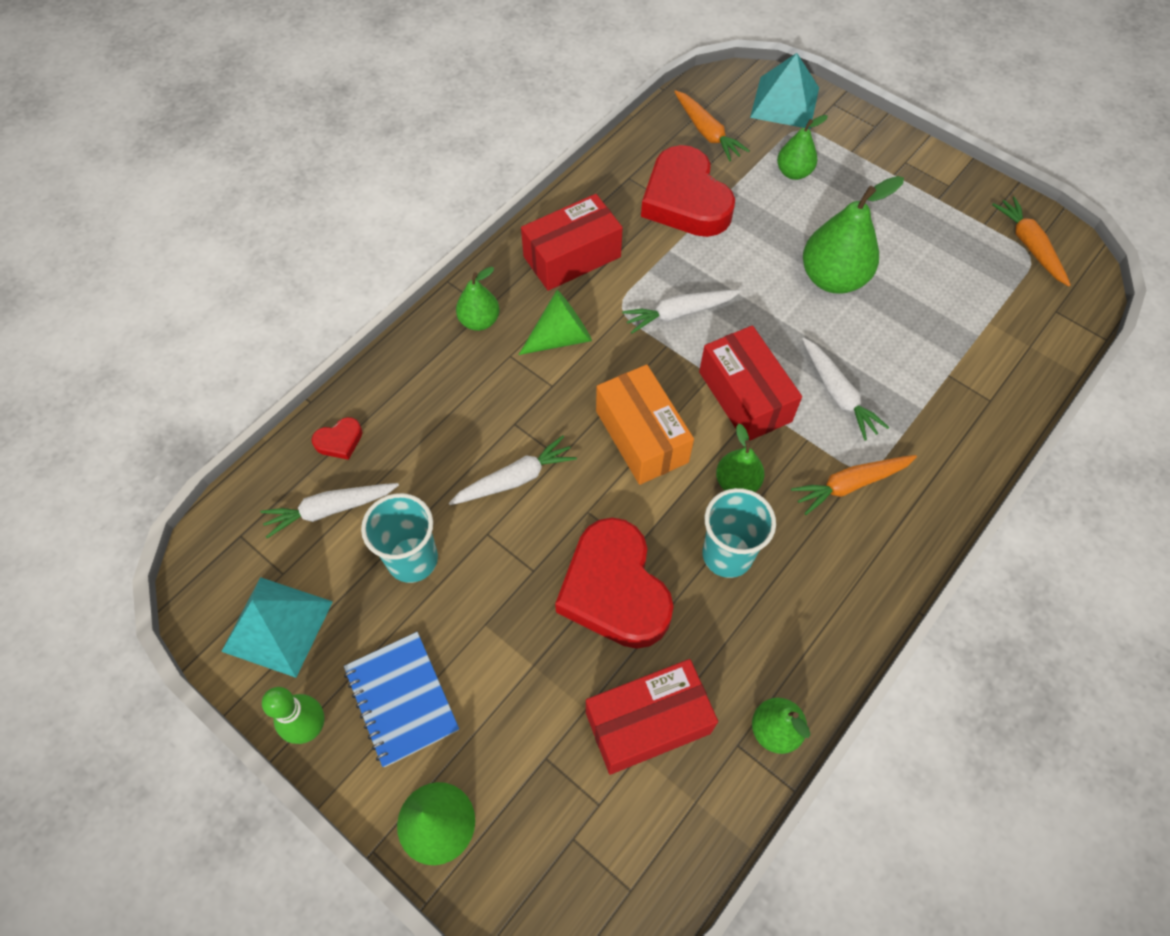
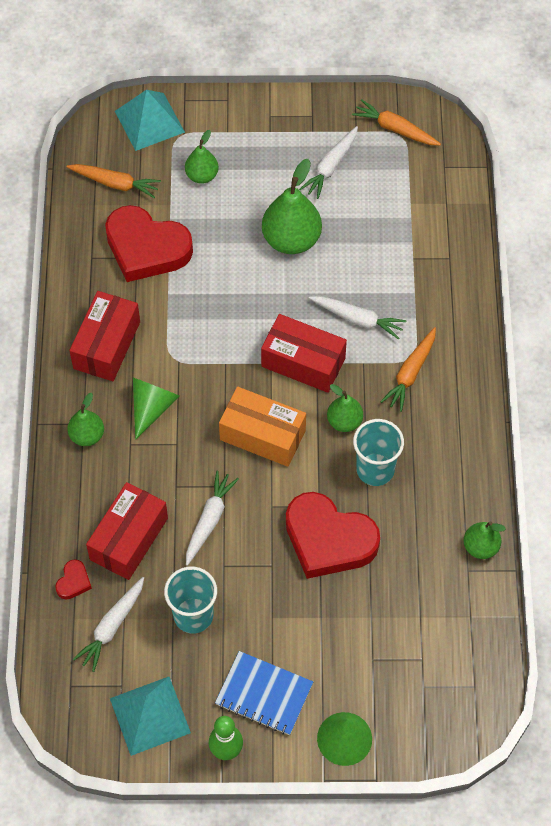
camera: 40 degrees left, 0 degrees up
(648, 723) = (411, 597): red box -> red box (129, 539)
(679, 313) = (214, 335): white carrot -> white carrot (330, 166)

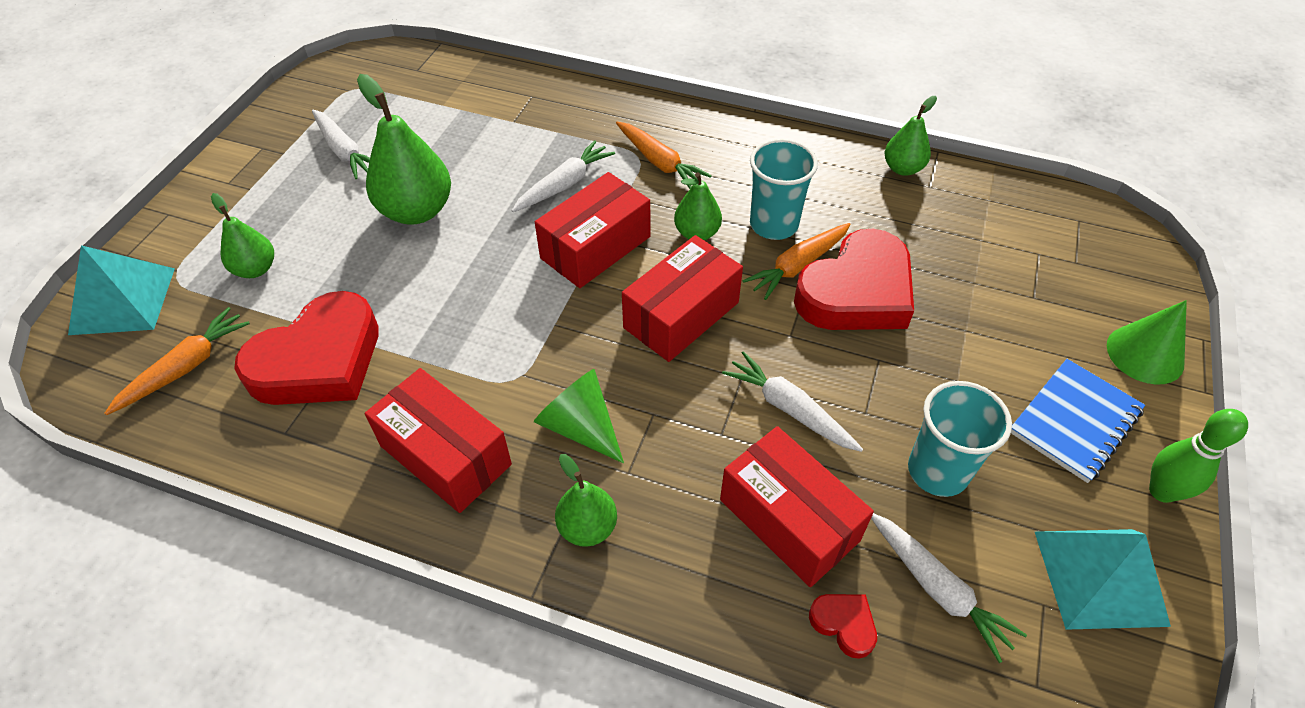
camera: 70 degrees left, 10 degrees down
(262, 435) = (681, 315): orange box -> red box
(395, 129) = (339, 90): orange carrot -> orange carrot (798, 266)

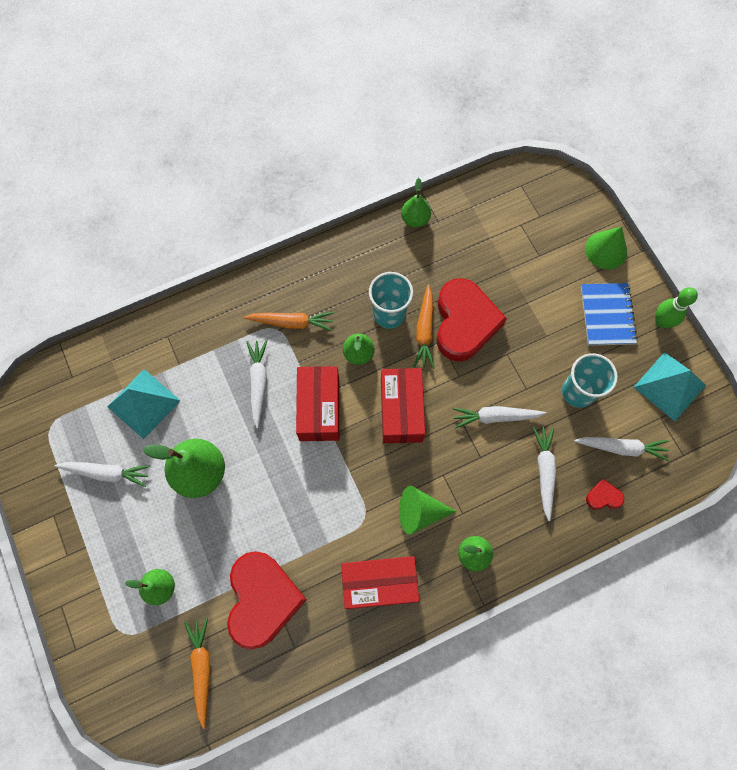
camera: 45 degrees left, 20 degrees up
(123, 300) = (114, 672): turquoise pyramid -> turquoise pyramid (143, 403)
(789, 520) = (544, 471): red box -> white carrot

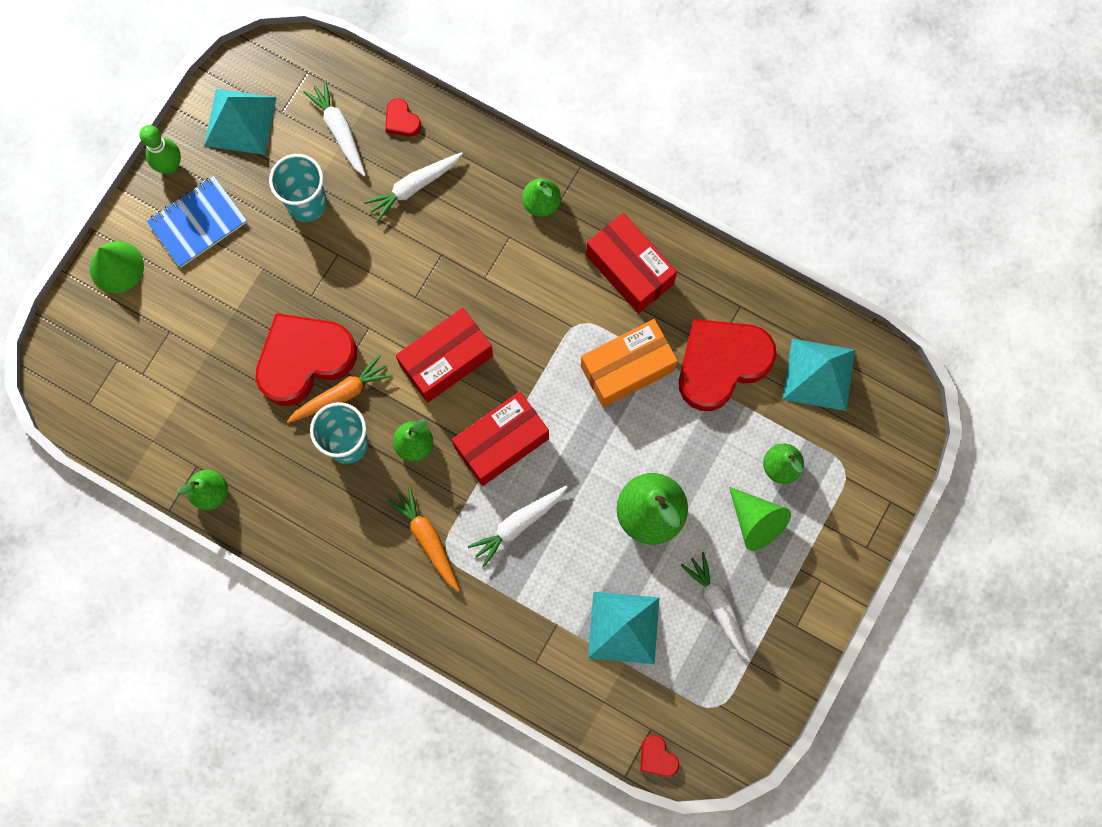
camera: 125 degrees left, 5 degrees up
(53, 369) = (657, 757): none -> red heart
(202, 668) = (819, 374): orange carrot -> turquoise pyramid
(308, 529) = (627, 368): none -> orange box
(420, 512) = (536, 276): green cone -> green cone (756, 521)
(495, 417) = (389, 265): white carrot -> none

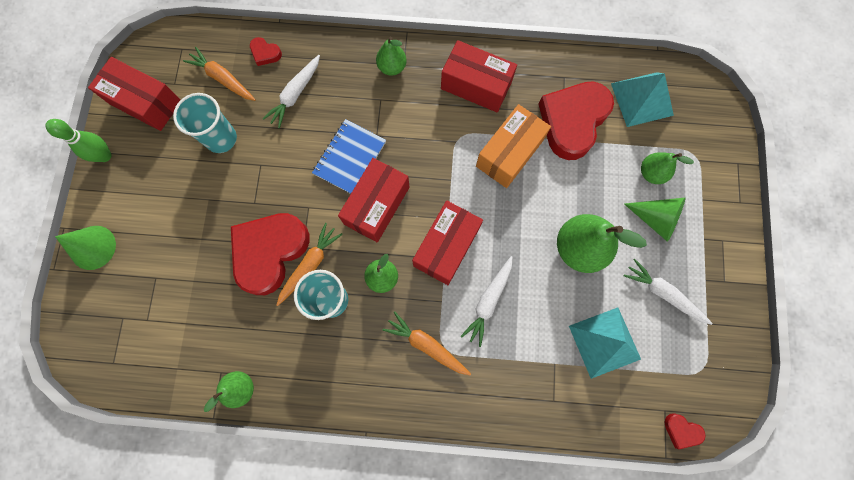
camera: 25 degrees left, 0 degrees up
(198, 223) = (144, 187): blue notebook -> blue notebook (350, 158)
(240, 121) = (145, 102): turquoise pyramid -> red box
(339, 131) = (223, 79): white carrot -> orange carrot

